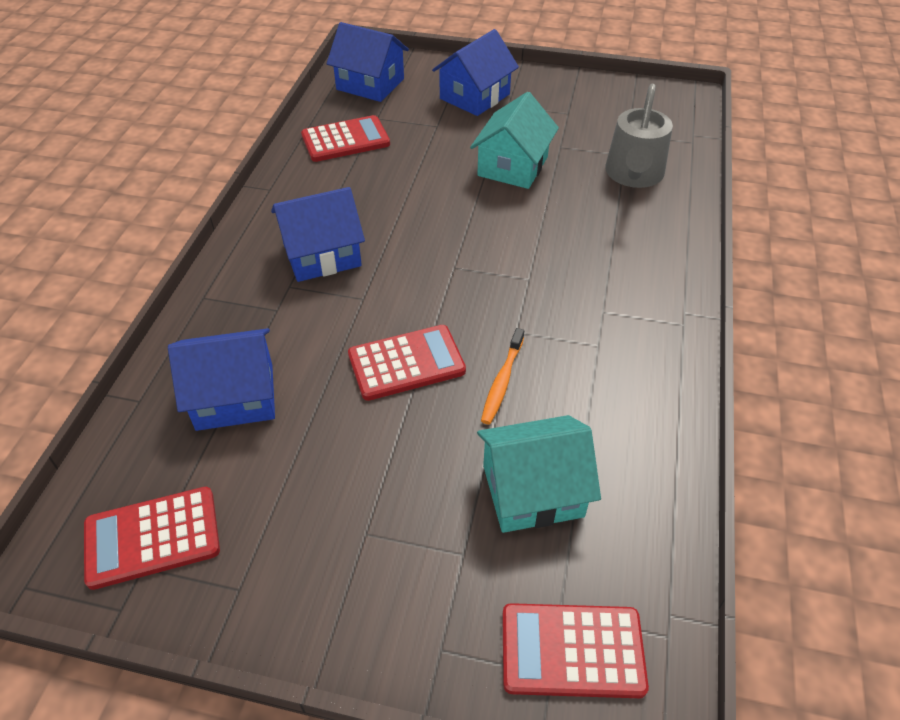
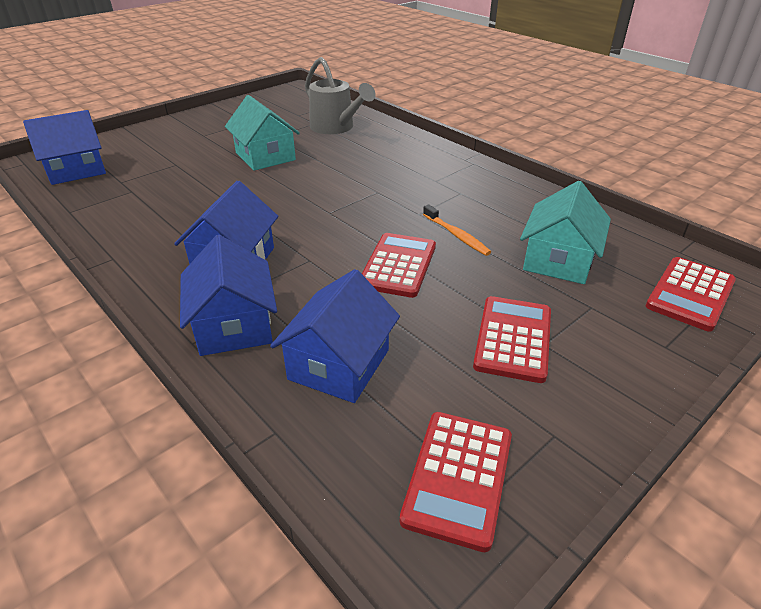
camera: 55 degrees left, 10 degrees down
(345, 140) = (120, 203): red calculator -> red calculator (513, 339)
(474, 96) = (172, 141): blue house -> blue house (234, 325)

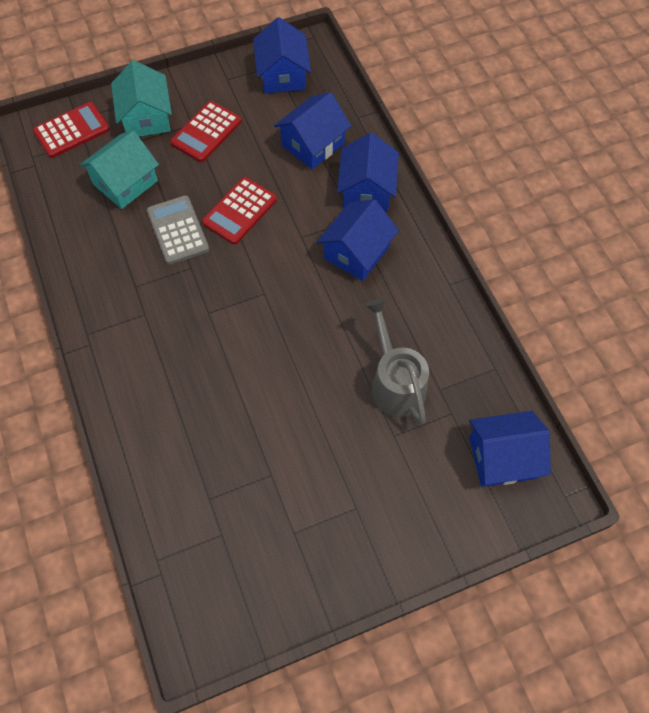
camera: 160 degrees left, 25 degrees up
(265, 156) = (293, 422): turquoise house -> turquoise house (146, 117)
(336, 128) = (188, 473): grey watering can -> grey watering can (394, 382)
(456, 235) = (178, 230): orange toothbrush -> grey calculator
(458, 477) = (282, 75): red calculator -> blue house

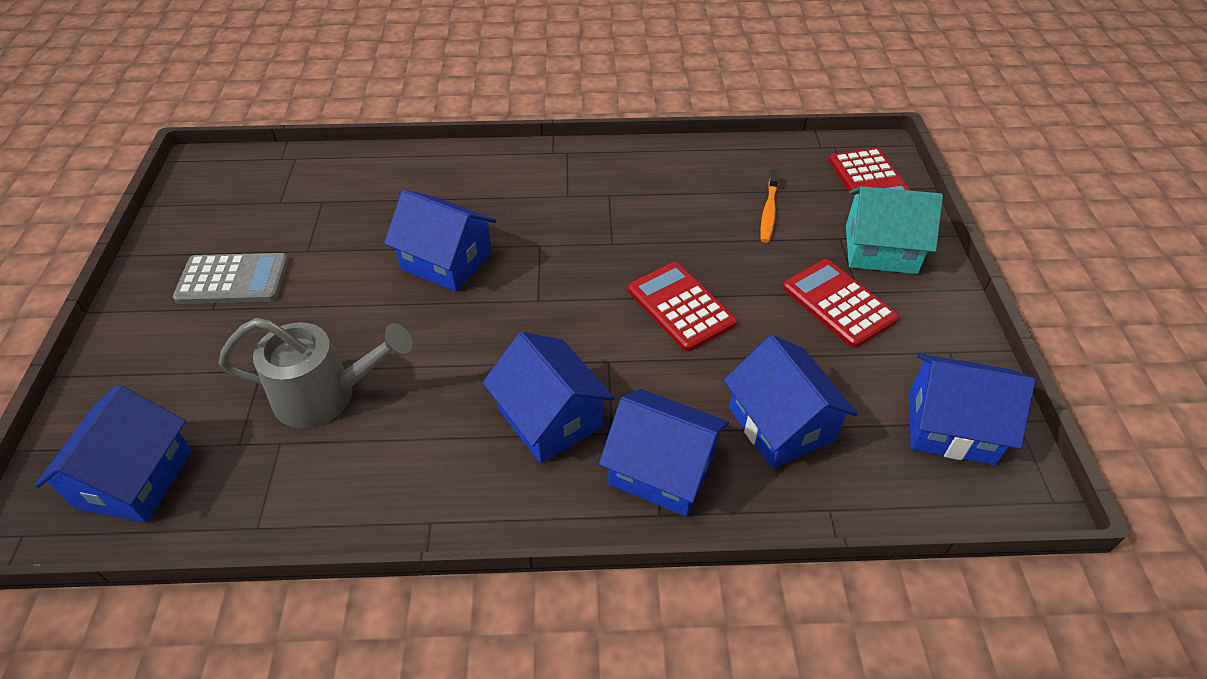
camera: 110 degrees right, 15 degrees down
(125, 182) = (769, 212): turquoise house -> orange toothbrush
(178, 230) = (674, 243): grey calculator -> grey calculator (233, 280)
(247, 367) = (446, 261): none -> blue house

